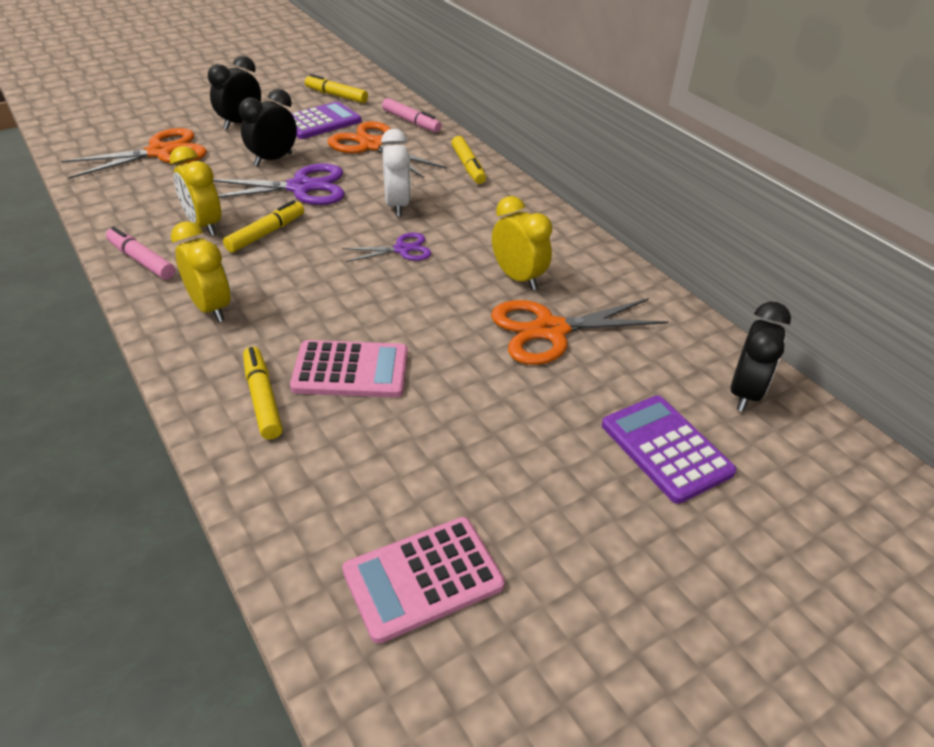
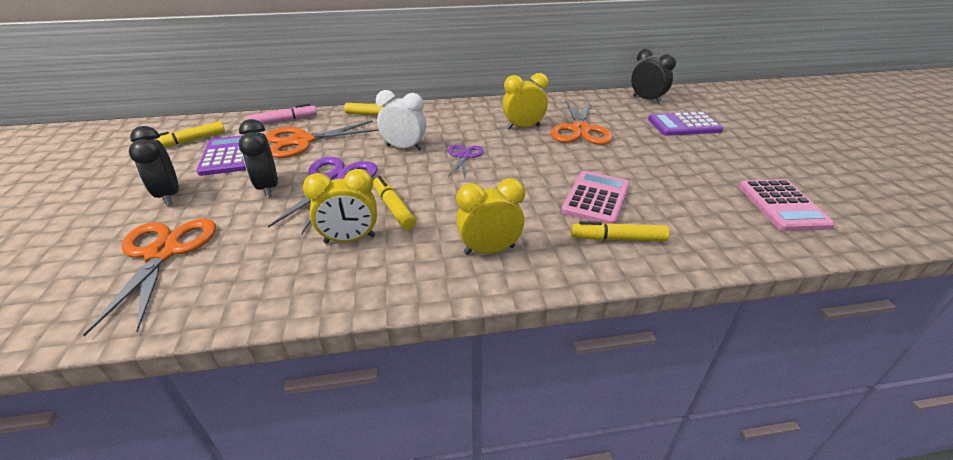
camera: 65 degrees left, 5 degrees down
(142, 260) = (381, 285): pink marker -> none

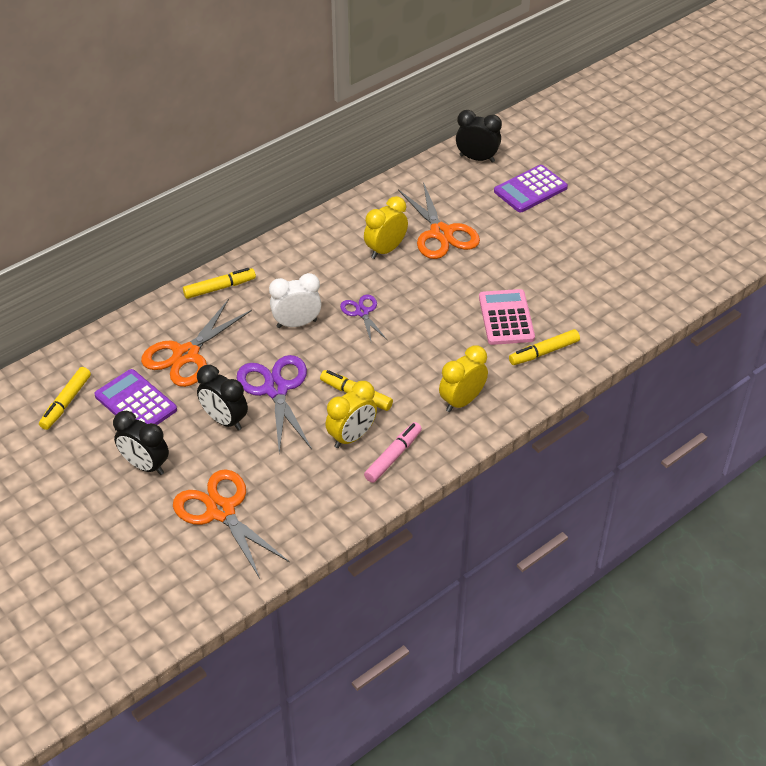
camera: 30 degrees left, 10 degrees up
(284, 121) = (130, 335): pink marker -> pink marker (393, 456)
(782, 205) = (643, 269): pink calculator -> none

